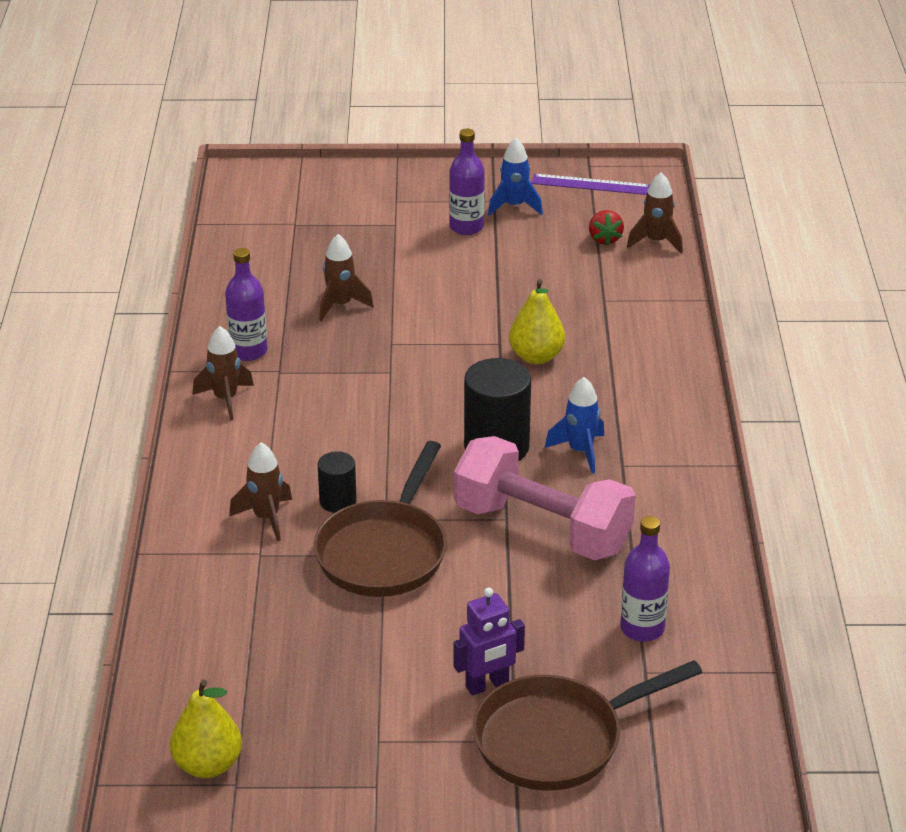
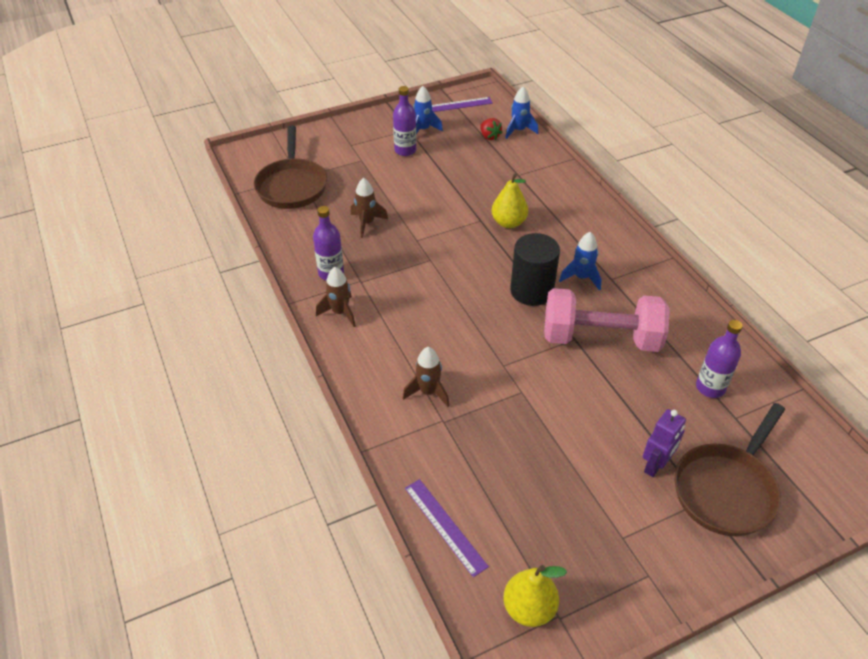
camera: 25 degrees left, 10 degrees up
(176, 657) = (445, 526): none -> purple ruler
(338, 501) = (465, 363): black cylinder -> none
(384, 552) = (520, 390): brown pan -> brown pan (292, 186)
(656, 242) = (519, 130): brown rocket -> blue rocket

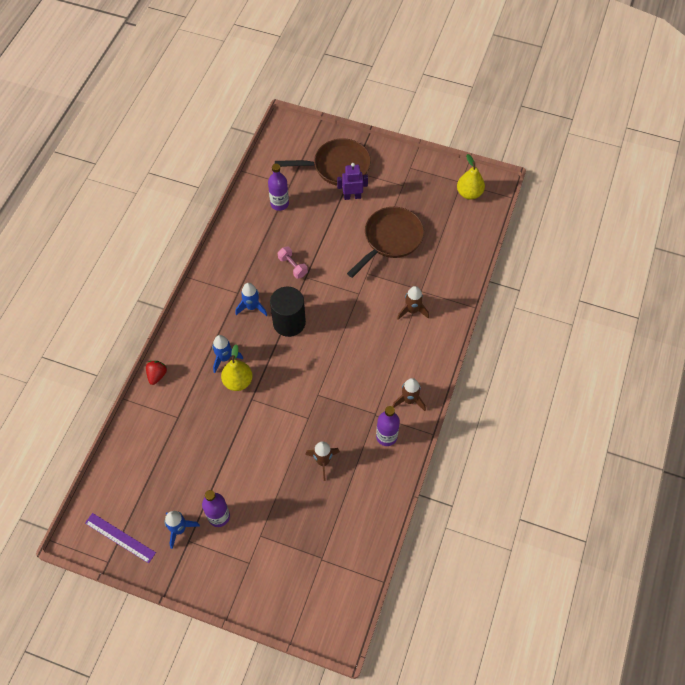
camera: 135 degrees left, 15 degrees up
(292, 186) = (336, 551): brown pan -> brown pan (390, 239)
(445, 526) = (470, 245): purple ruler -> none
(489, 136) = (145, 474): red strawberry -> red strawberry (157, 375)
(519, 130) = (117, 461): blue rocket -> blue rocket (224, 358)
(600, 338) = (293, 266): pink dumbbell -> pink dumbbell, size x0.42

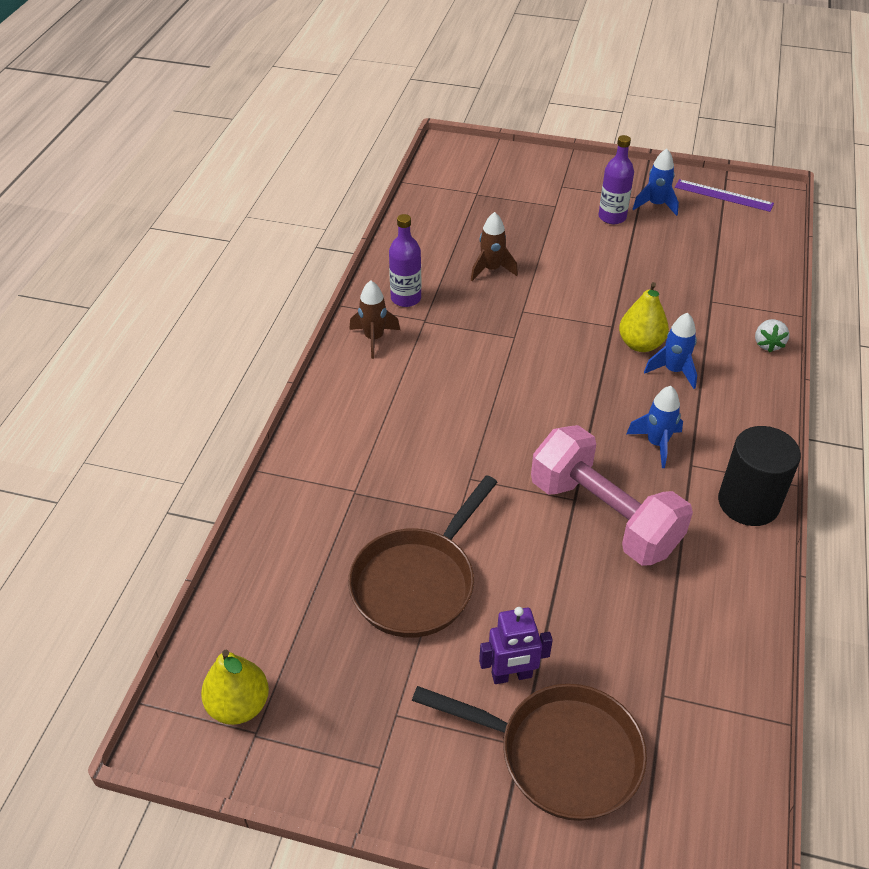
camera: 175 degrees right, 15 degrees down
(157, 375) = (768, 344): red strawberry -> white strawberry
(279, 204) = (671, 645): purple bottle -> none
(289, 322) = (584, 425): black cylinder -> black cylinder (748, 503)
(293, 266) = (604, 516): pink dumbbell -> pink dumbbell, size x2.36
(337, 166) = (560, 754): brown pan -> brown pan turned 150 degrees counterclockwise
(412, 310) = (371, 457): brown rocket -> none

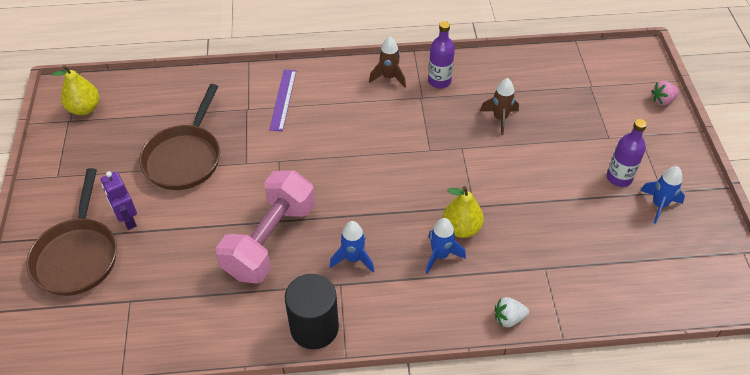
camera: 70 degrees right, 5 degrees up
(417, 583) = (185, 158): brown pan -> brown pan turned 90 degrees counterclockwise
(521, 157) = (662, 100): none -> pink strawberry
(723, 195) = (712, 254): purple ruler -> purple ruler (283, 99)

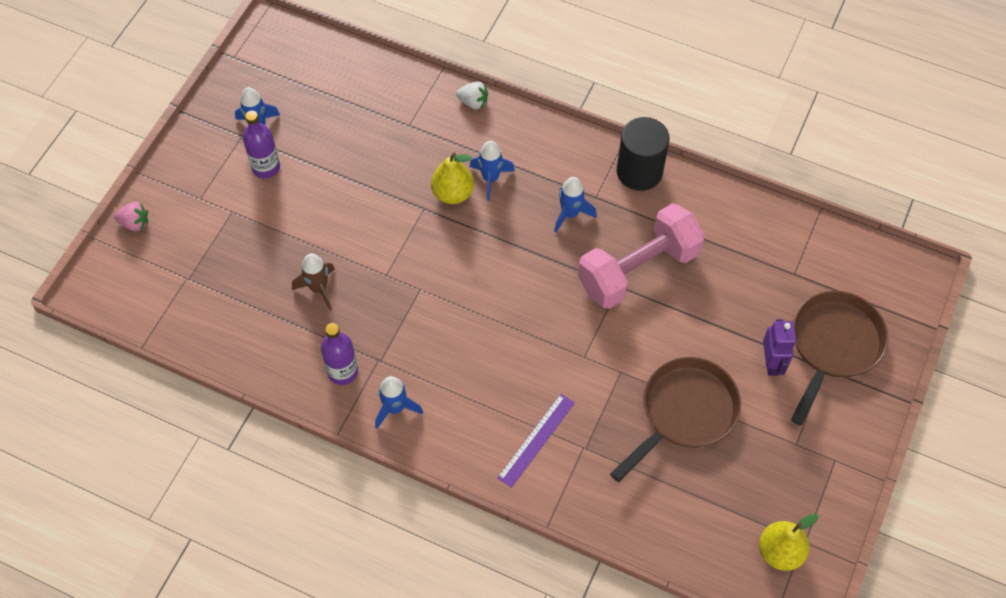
camera: 150 degrees left, 10 degrees up
(389, 77) = (395, 408): brown rocket -> blue rocket

